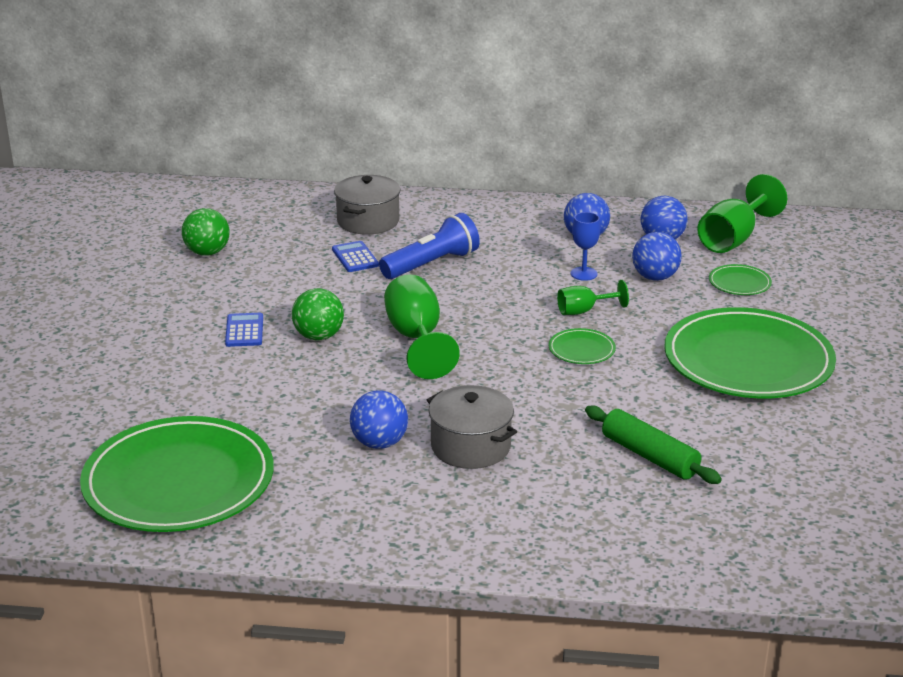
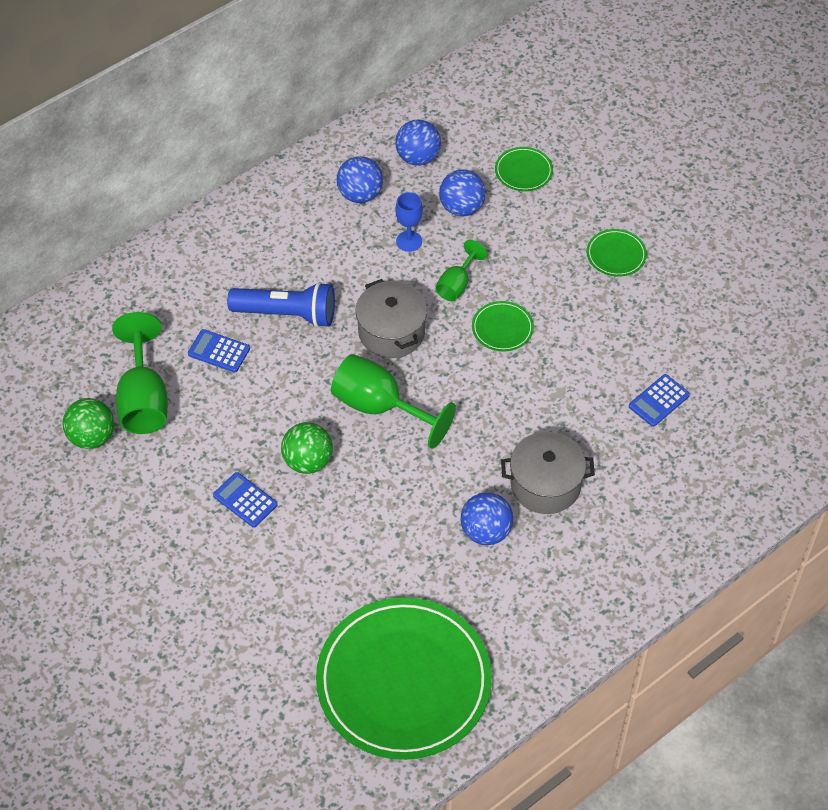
camera: 45 degrees left, 25 degrees up
(368, 221) = (172, 299): grey pot -> grey pot (391, 332)
(432, 264) = (287, 314): blue flashlight -> blue flashlight turned 90 degrees clockwise
(649, 456) = (659, 401): green rolling pin -> blue calculator
(733, 239) = (465, 120): green goblet -> green goblet (144, 399)
(748, 360) = (616, 255): green plate -> green plate, size x0.40

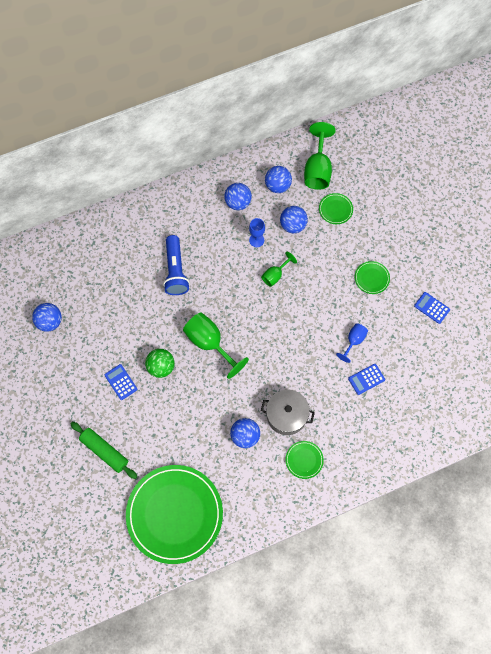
camera: 15 degrees right, 15 degrees up
(92, 437) = (50, 321): green ball -> blue ball
(144, 399) = (83, 305): green goblet -> green goblet (317, 169)
(219, 351) = (131, 285): blue calculator -> blue calculator (431, 308)
(249, 613) = (104, 451): none -> green rolling pin
(287, 314) = (175, 271): blue flashlight -> blue flashlight turned 60 degrees clockwise
(391, 332) = (230, 297): grey pot -> none
(502, 328) = (292, 310): green plate -> green plate (304, 460)
(618, 350) = (353, 341): none -> blue goblet

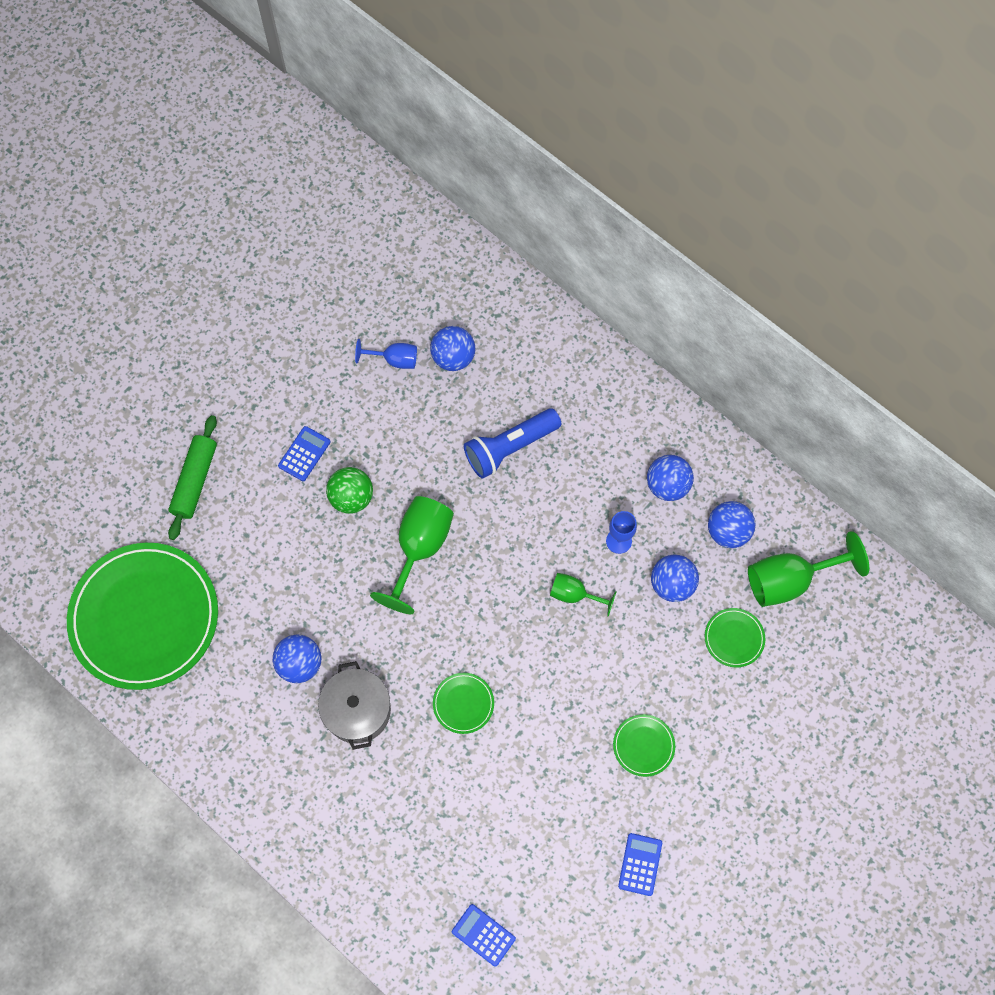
camera: 65 degrees right, 0 degrees up
(50, 321) = (350, 317): blue ball -> blue ball (453, 357)
(304, 460) = (300, 766): green plate -> green plate (463, 703)
(353, 341) = (523, 761): blue goblet -> blue goblet (394, 360)
(366, 379) = (469, 808): blue calculator -> blue calculator (483, 935)

